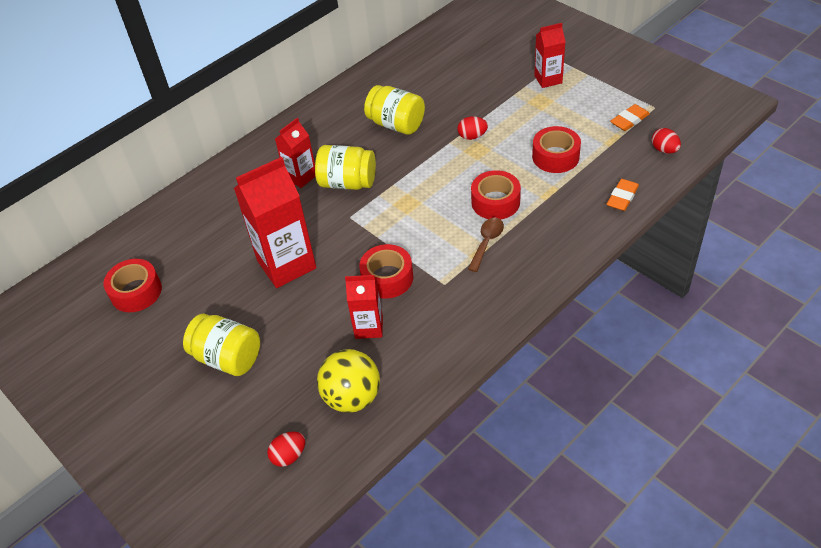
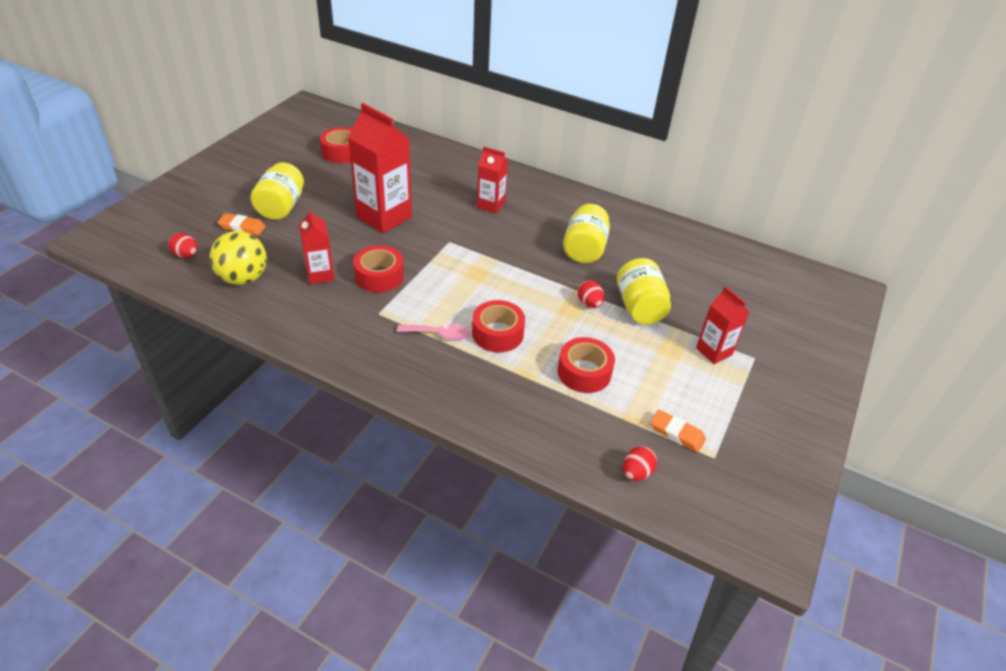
camera: 65 degrees right, 5 degrees down
(347, 183) = (492, 233): yellow jar -> yellow jar (639, 307)
(487, 242) = (439, 334): brown spoon -> pink spoon
(622, 197) = (538, 437): orange eraser -> orange eraser (242, 227)

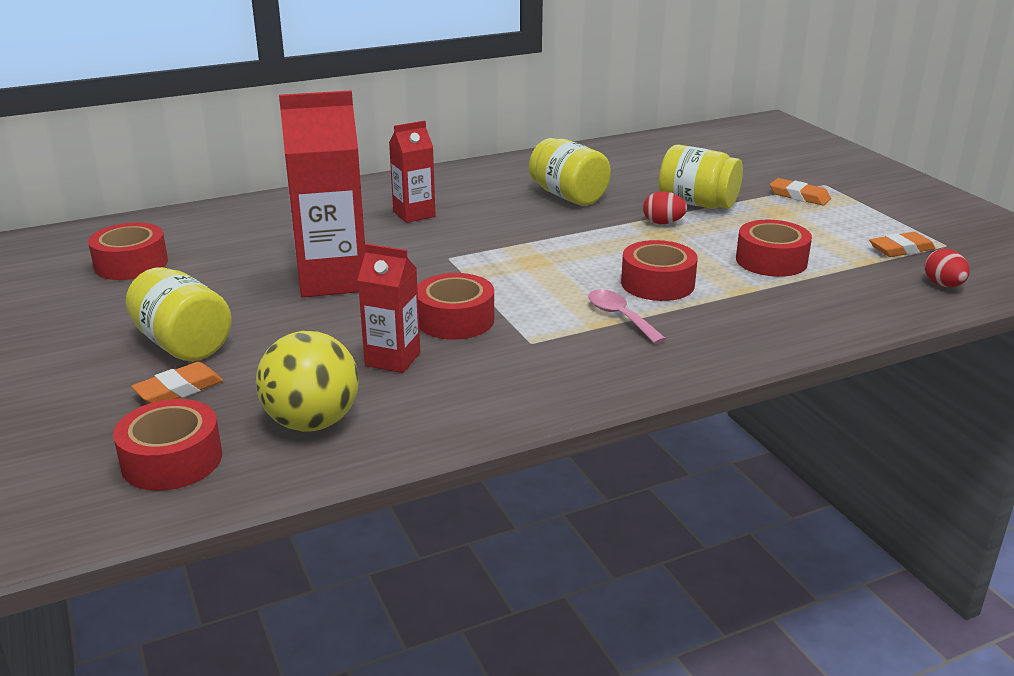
camera: 50 degrees left, 15 degrees down
(186, 255) = (172, 460): red egg -> red tape
(439, 334) = (620, 317): pink spoon -> pink spoon turned 75 degrees counterclockwise
(714, 351) = (799, 196): red carton -> orange eraser

